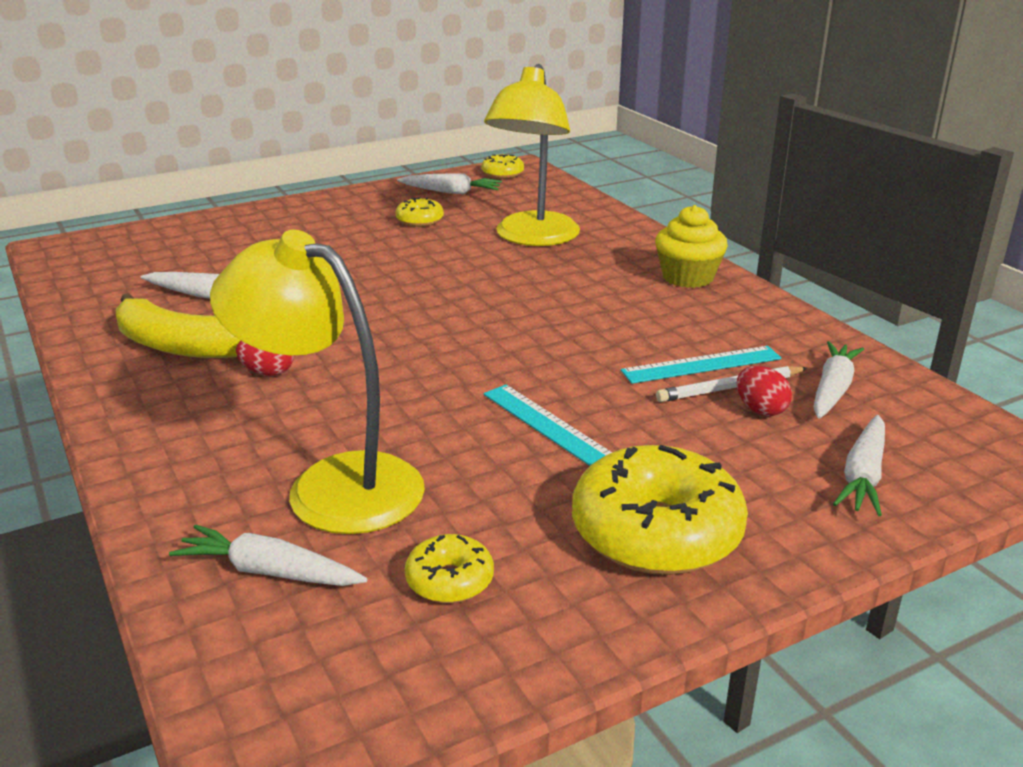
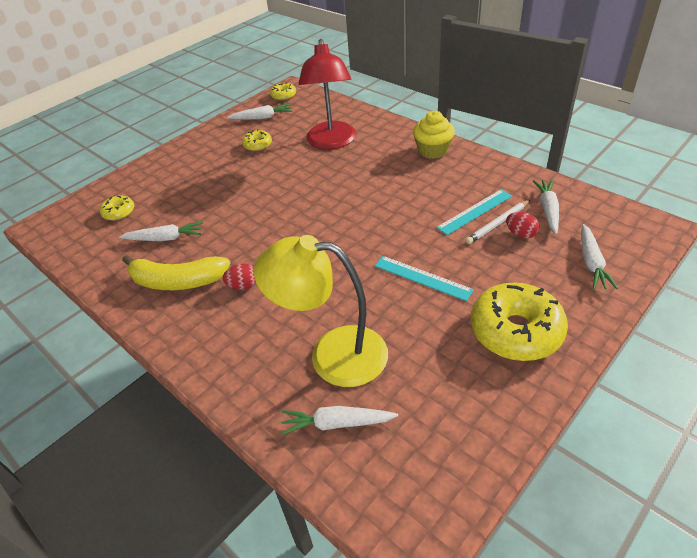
camera: 15 degrees left, 15 degrees up
(449, 580) = (433, 396): yellow donut -> yellow donut (119, 212)
(533, 238) = (331, 142): yellow lamp -> red lamp

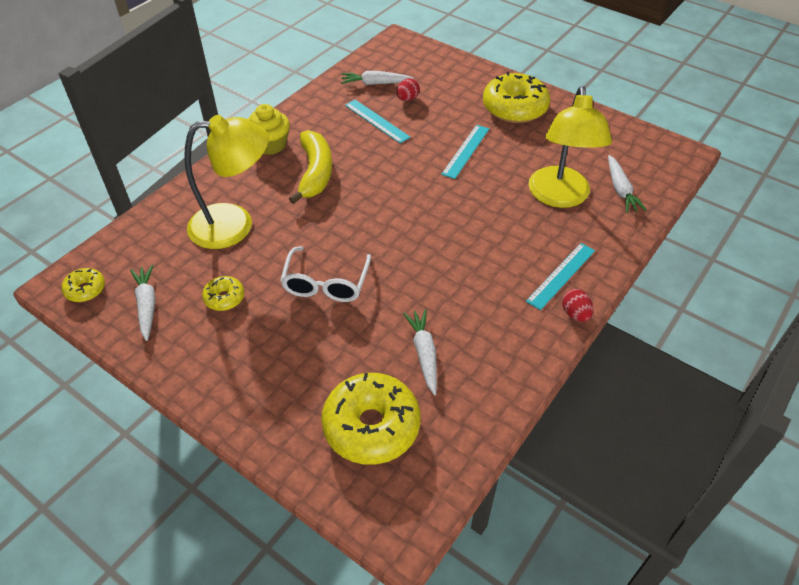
camera: 100 degrees left, 5 degrees up
(119, 212) = (371, 426): yellow donut -> yellow donut, size x2.06
(177, 281) = (494, 322): yellow banana -> yellow banana (315, 173)
(213, 337) = (561, 275): none -> turquoise ruler
(243, 286) = (492, 265): red egg -> red egg (575, 314)
(255, 188) = (326, 284): none -> white glasses
(331, 142) = (235, 225): red lamp -> yellow lamp
(498, 223) = (393, 109): white pencil -> none
(591, 263) = (439, 70): white carrot -> none

